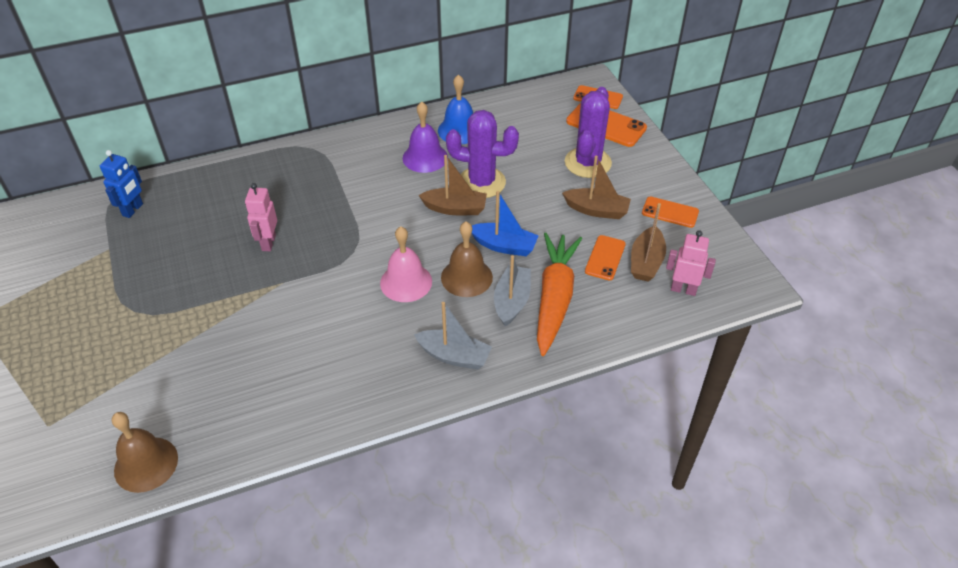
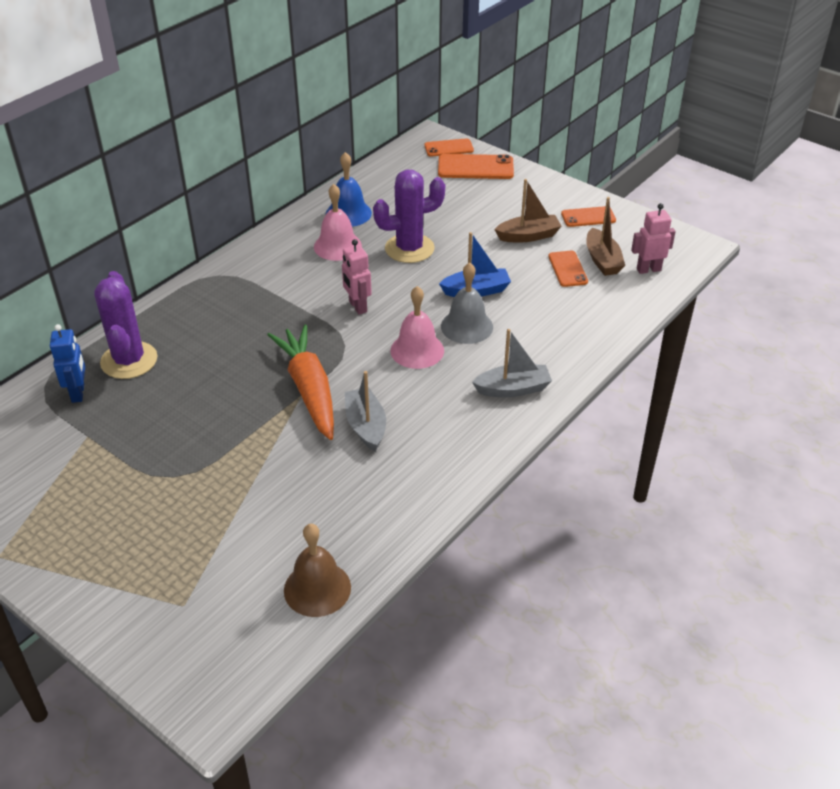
camera: 30 degrees left, 5 degrees down
(268, 243) = (254, 368): pink robot -> pink robot (357, 307)
(425, 157) = (337, 246): purple bell -> pink bell
(455, 208) = (405, 277): brown boat -> none
(466, 277) = (467, 326): brown bell -> grey bell
(512, 301) = (522, 330): grey boat -> grey boat (366, 426)
(554, 298) = (555, 314): orange carrot -> orange carrot (309, 389)
(587, 163) = (487, 202): purple cactus -> purple cactus (129, 360)

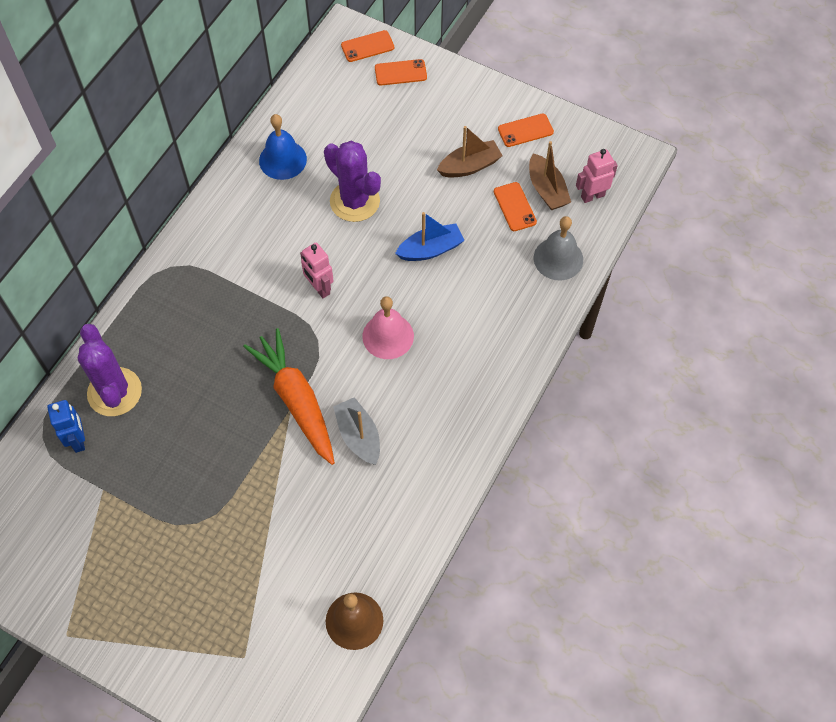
camera: 10 degrees left, 20 degrees up
(337, 246) = (282, 208): pink bell -> none
(409, 248) = (354, 201): purple cactus -> purple cactus turned 75 degrees clockwise
(467, 326) = (429, 298): grey bell -> grey bell (558, 258)
(475, 167) = (400, 72): orange phone -> orange phone, size x0.64
(513, 389) = (485, 370): grey boat -> none

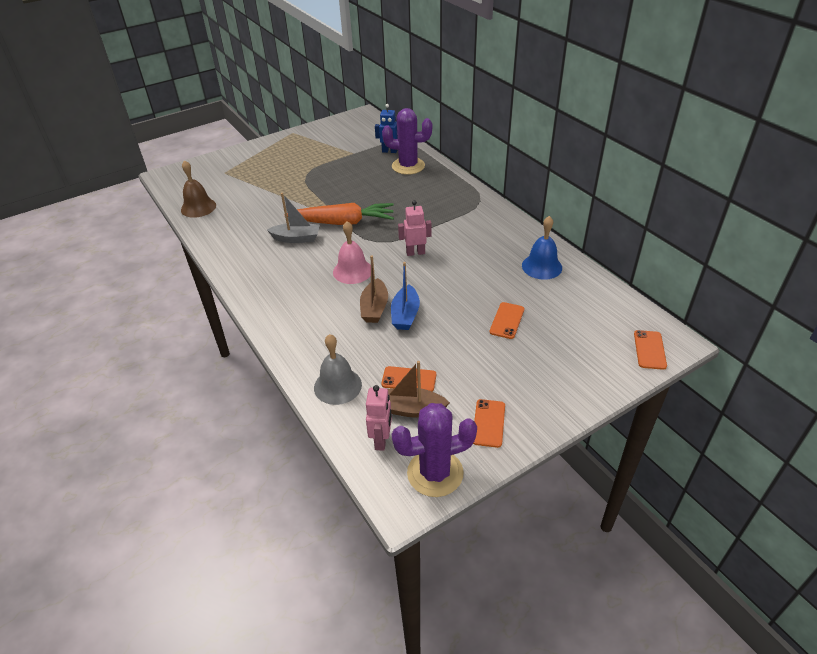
camera: 120 degrees right, 20 degrees down
(354, 201) = (478, 290): purple cactus -> purple cactus (435, 473)
(400, 72) = (606, 361): orange phone -> orange phone (507, 320)
(470, 166) = (471, 367): brown boat -> brown boat (374, 308)

